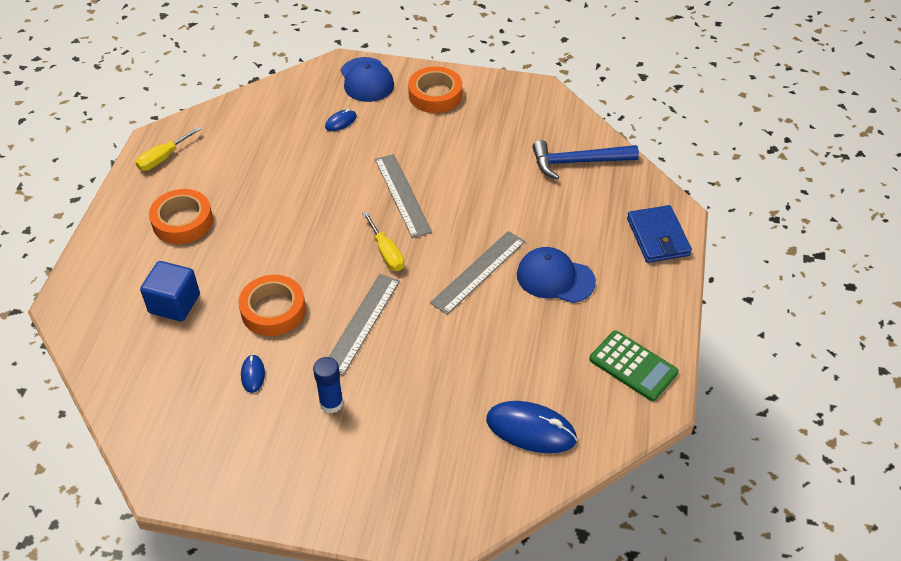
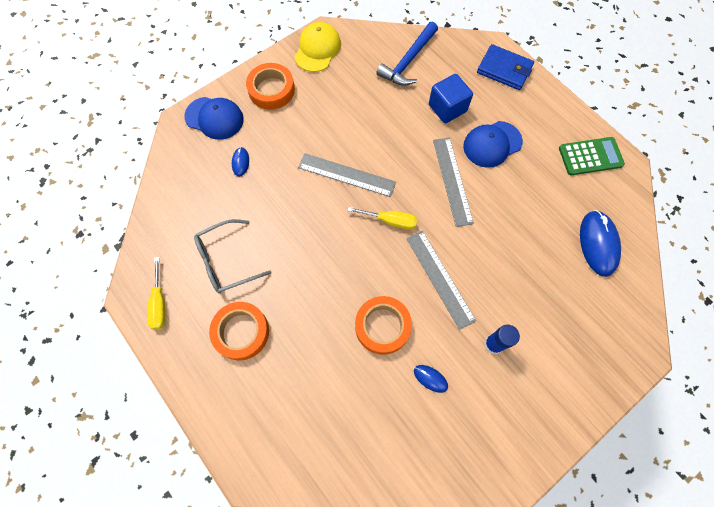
camera: 50 degrees left, 20 degrees up
(174, 304) = (320, 390): blue cube -> blue cube (447, 108)
(239, 172) = (227, 261): none -> grey glasses
(514, 96) = (317, 49): none -> yellow cap
(531, 429) = (598, 244): blue mouse -> blue mouse turned 60 degrees counterclockwise

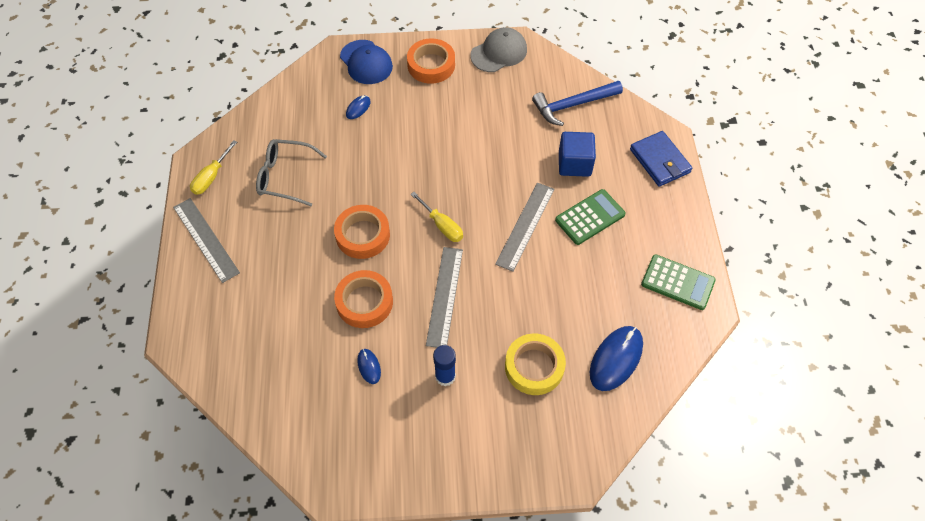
camera: 35 degrees right, 10 degrees down
(241, 332) = (252, 235): orange tape -> orange tape (363, 235)
(317, 49) = (499, 52): yellow cap -> grey cap
(346, 175) = (436, 167): grey ruler -> grey ruler (206, 239)
(492, 144) = (590, 217): blue cap -> green calculator
(549, 290) = (534, 367): none -> yellow tape

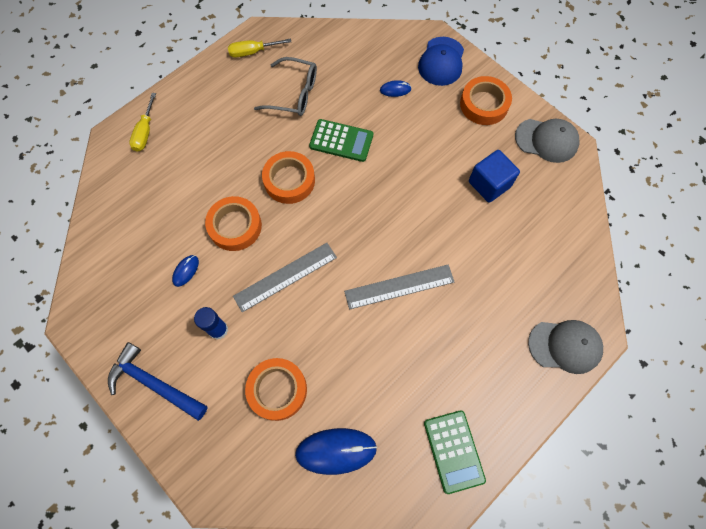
camera: 50 degrees right, 10 degrees up
(206, 239) = (202, 90): grey ruler -> none
(285, 177) = (293, 94): grey glasses -> grey glasses turned 135 degrees clockwise
(442, 226) = (345, 227): yellow screwdriver -> yellow screwdriver (145, 132)
(534, 367) = (277, 390): yellow tape -> orange tape
(573, 105) = (552, 234): blue hammer -> blue hammer (154, 384)
(574, 164) = (494, 279): blue cube -> blue cube (489, 184)
(590, 217) = (453, 330): green calculator -> green calculator (341, 141)
(659, 161) = (565, 346): blue wallet -> grey cap

